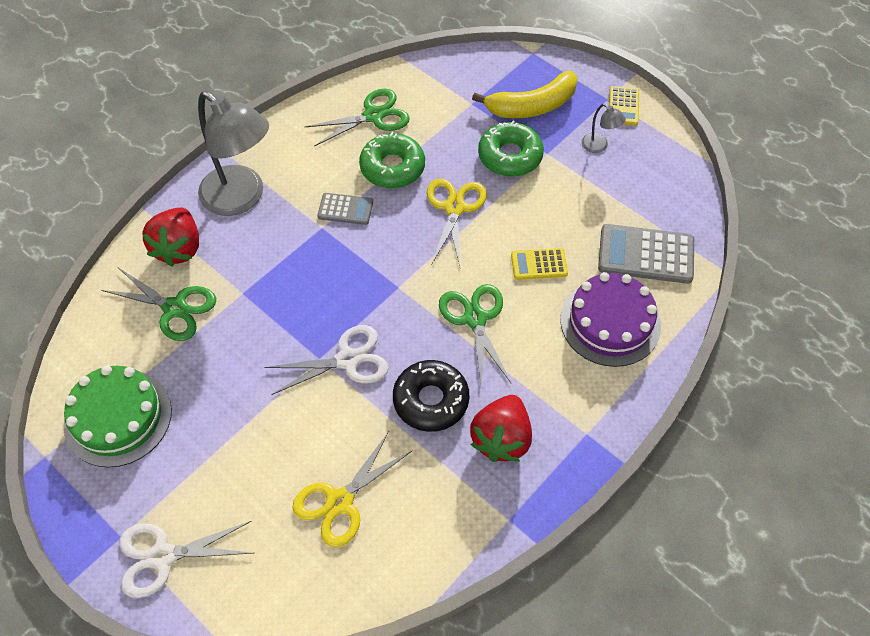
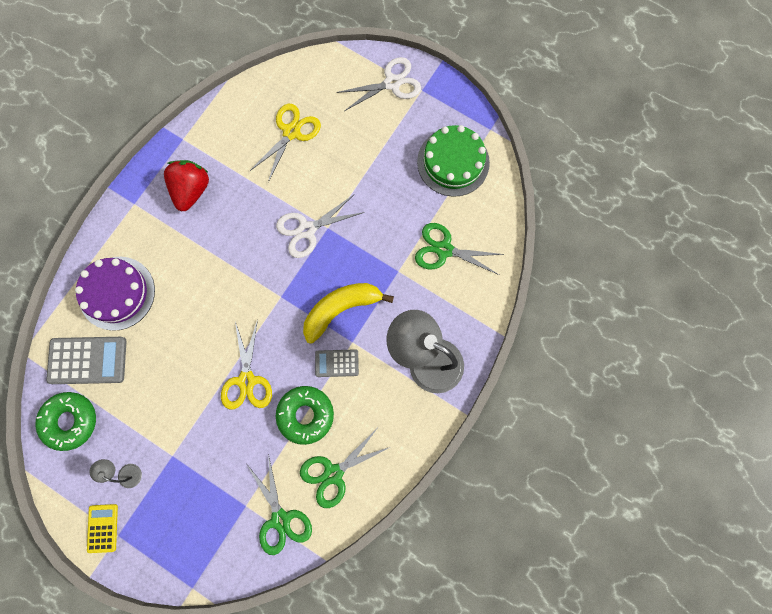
camera: 170 degrees right, 20 degrees up
(179, 248) = (459, 302): red strawberry -> none
(431, 400) = (243, 209): black donut -> none
(475, 319) = (219, 279): green scissors -> green scissors (280, 519)
(510, 156) = (204, 446): green donut -> green donut (70, 421)
(532, 106) = (188, 512): yellow banana -> yellow banana (341, 309)
(539, 264) = (173, 336): yellow calculator -> none

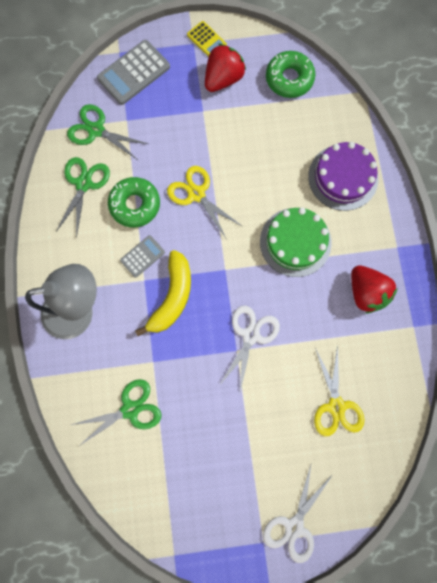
camera: 140 degrees right, 0 degrees up
(87, 360) = (317, 121): grey calculator -> grey calculator (134, 73)
(125, 472) = (223, 79): grey lamp -> red strawberry
(453, 162) = (182, 494): green cake -> green cake (295, 242)

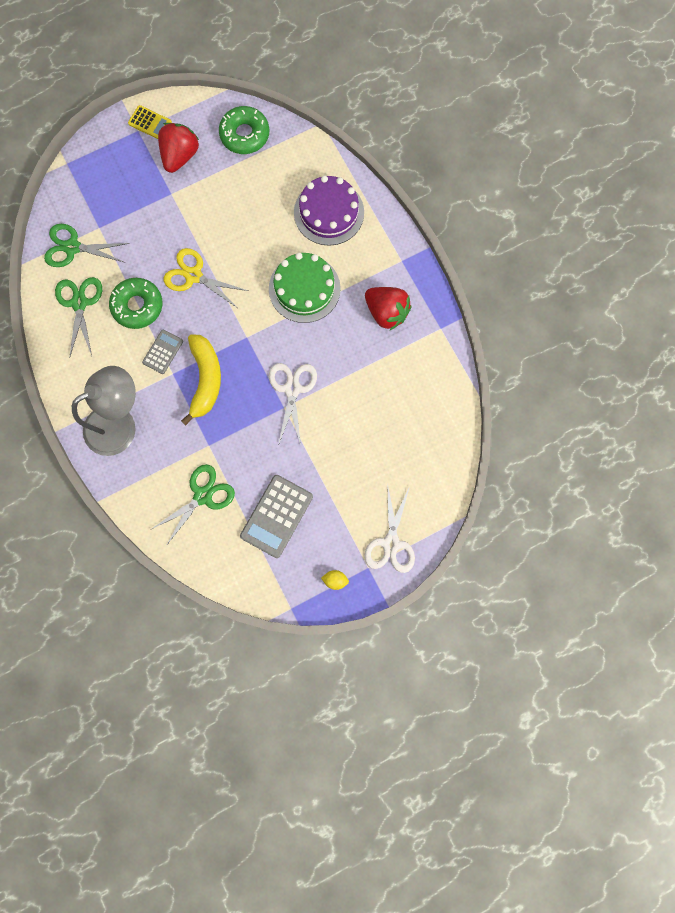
camera: 20 degrees left, 0 degrees up
(134, 73) = (89, 179): grey calculator -> grey calculator (277, 516)
(227, 543) = (335, 580): none -> yellow lemon
(336, 406) = (393, 424): yellow scissors -> none

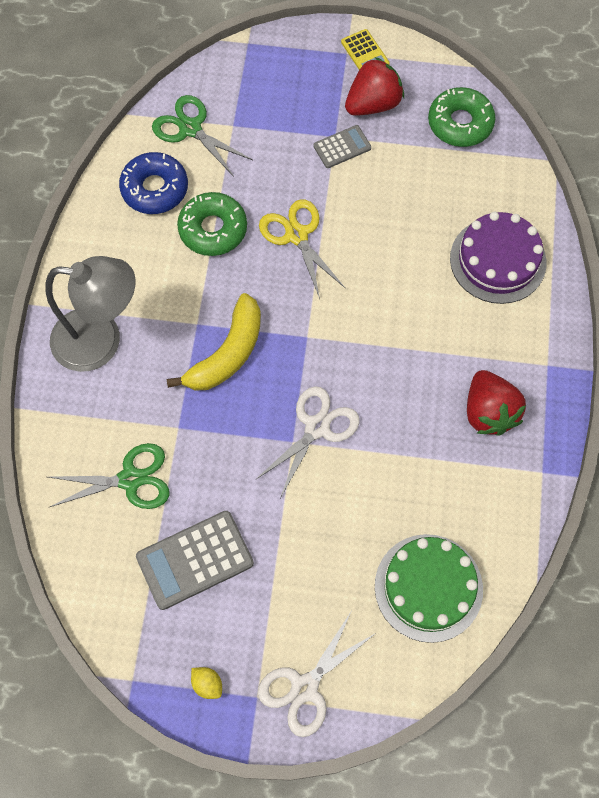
camera: 35 degrees right, 10 degrees down
(79, 303) = (155, 189): green scissors -> blue donut
(163, 352) = (204, 294): grey calculator -> grey calculator (342, 147)
(304, 288) = (410, 325): green cake -> green cake (428, 587)

